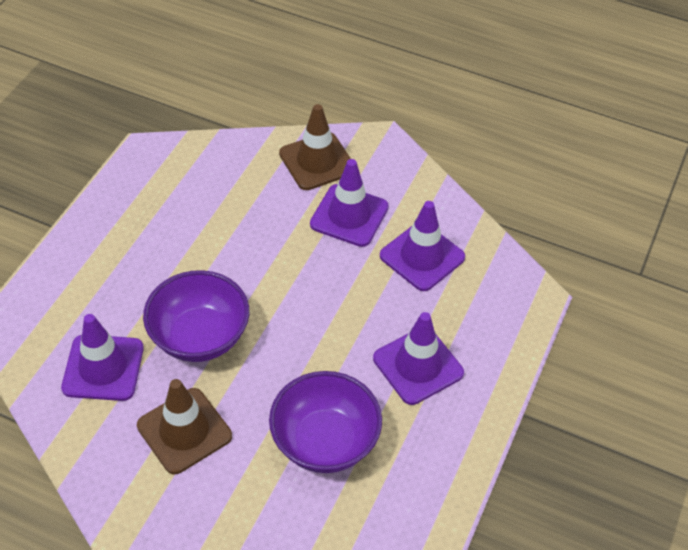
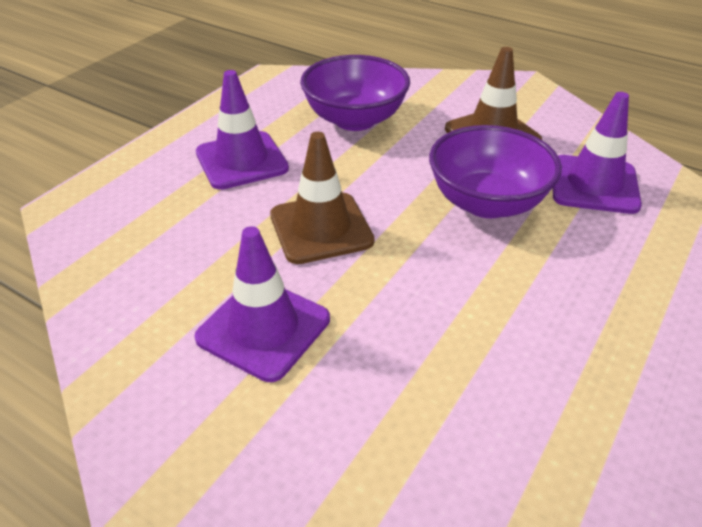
camera: 170 degrees left, 10 degrees down
(317, 161) = (291, 438): brown traffic cone -> brown traffic cone (321, 228)
(422, 256) = (180, 262): purple traffic cone -> none

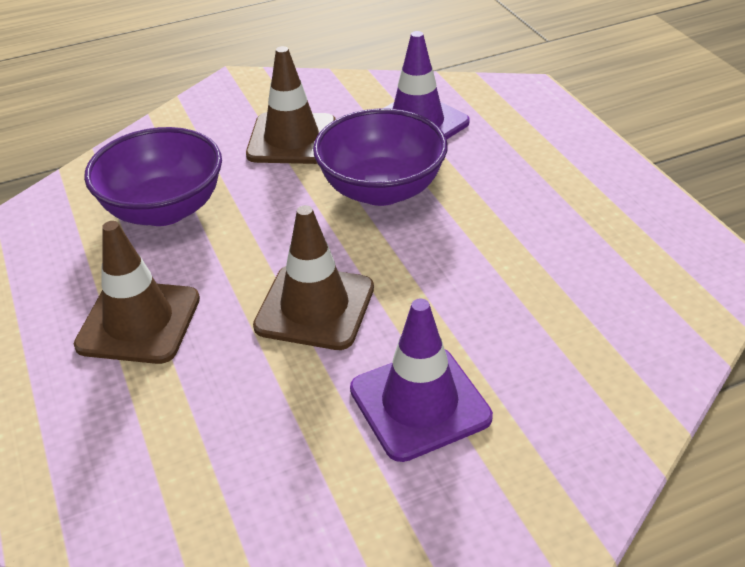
camera: 55 degrees left, 0 degrees up
(241, 161) = (139, 322): purple traffic cone -> brown traffic cone

